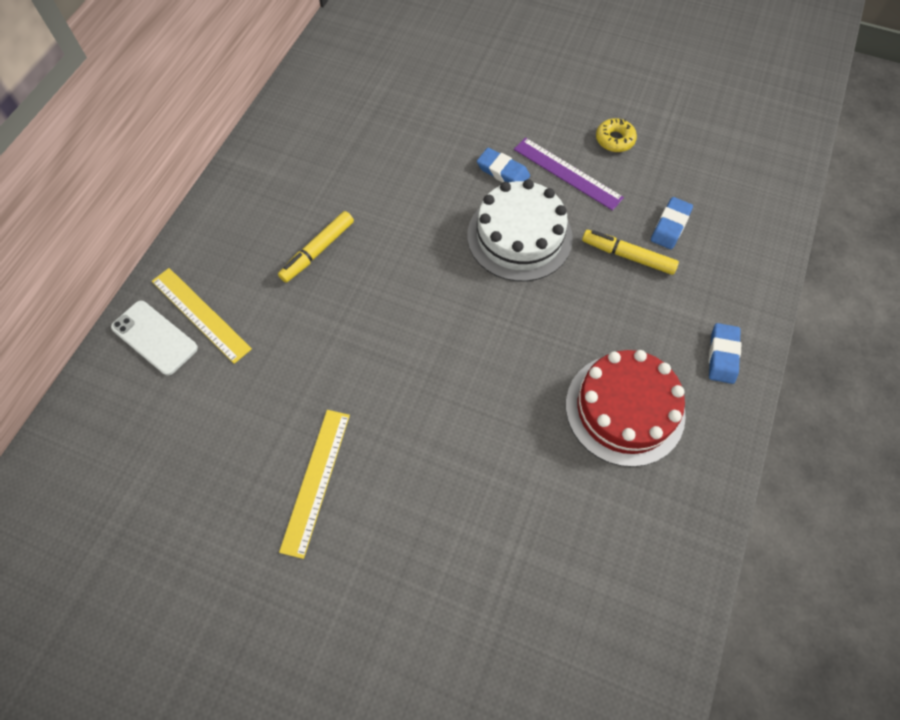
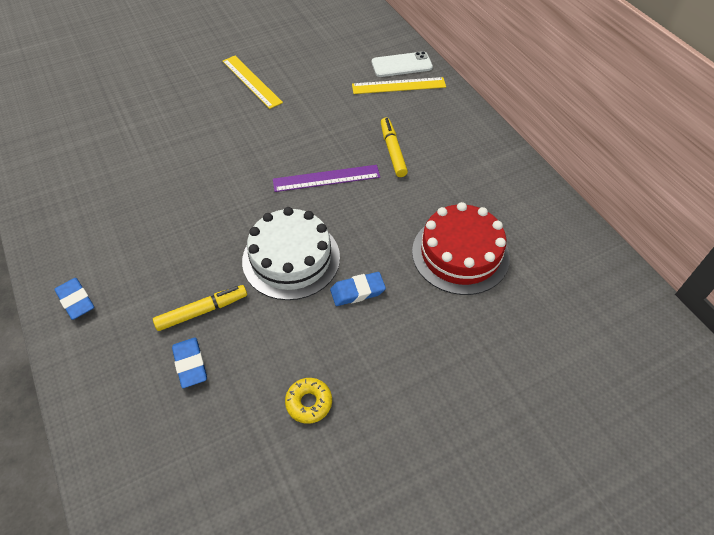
camera: 130 degrees right, 10 degrees down
(567, 173) = (312, 334): purple ruler -> purple ruler (326, 178)
(624, 409) = (120, 220): red cake -> red cake (460, 254)

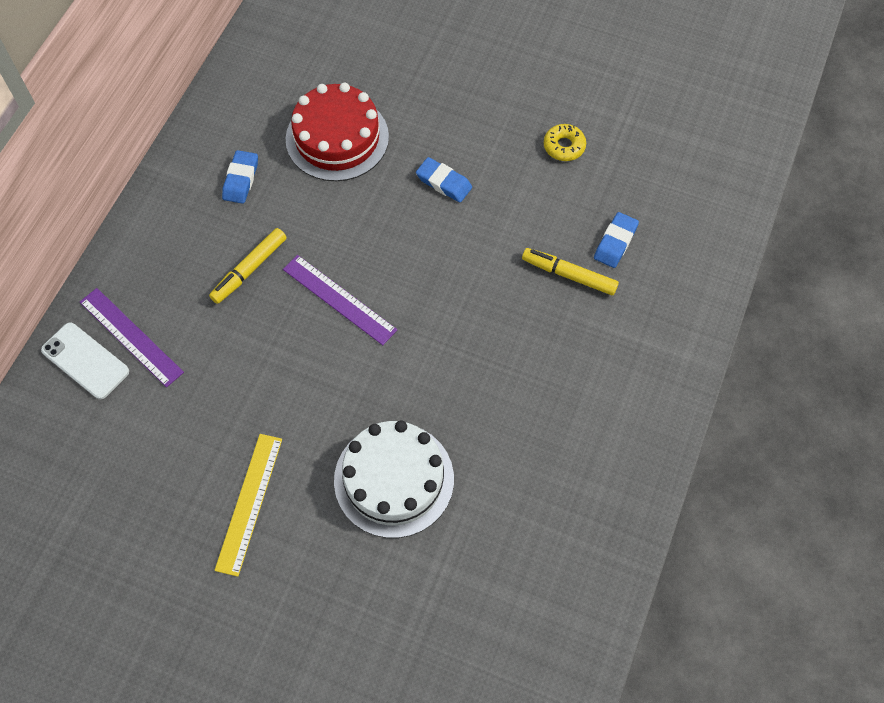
camera: 130 degrees left, 10 degrees up
(76, 301) = (657, 379): blue eraser -> blue eraser (241, 179)
(291, 258) = (458, 254): white cake -> white cake (394, 479)
(398, 86) = (131, 337): yellow ruler -> purple ruler

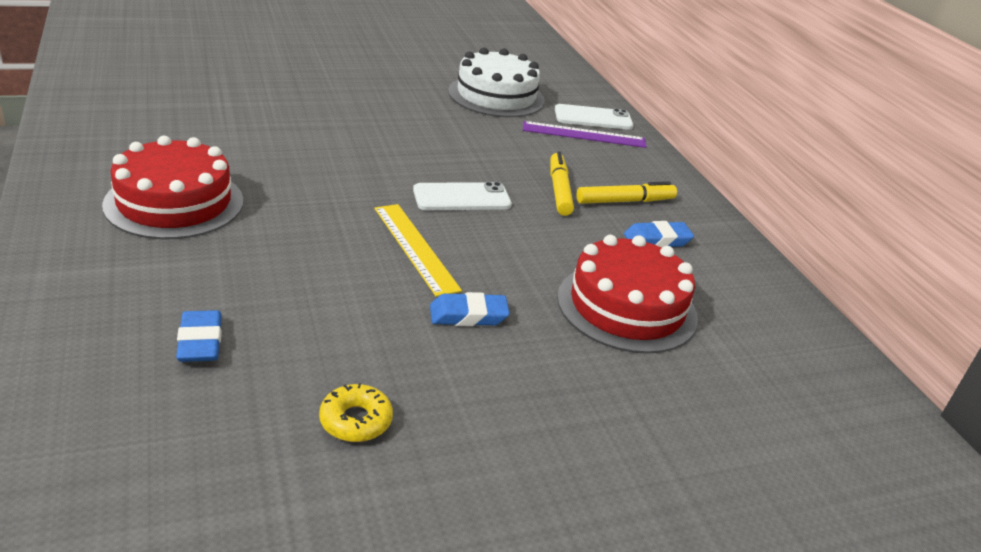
camera: 135 degrees right, 30 degrees down
(241, 179) = (657, 240): blue eraser -> blue eraser turned 75 degrees counterclockwise
(249, 503) = (395, 96): yellow ruler -> yellow ruler (415, 248)
(339, 299) = (462, 198): purple ruler -> white phone
(394, 479) = (300, 127): white cake -> white cake (496, 96)
(566, 401) = (174, 203): none -> red cake
(569, 275) = (241, 290): yellow marker -> yellow marker (625, 201)

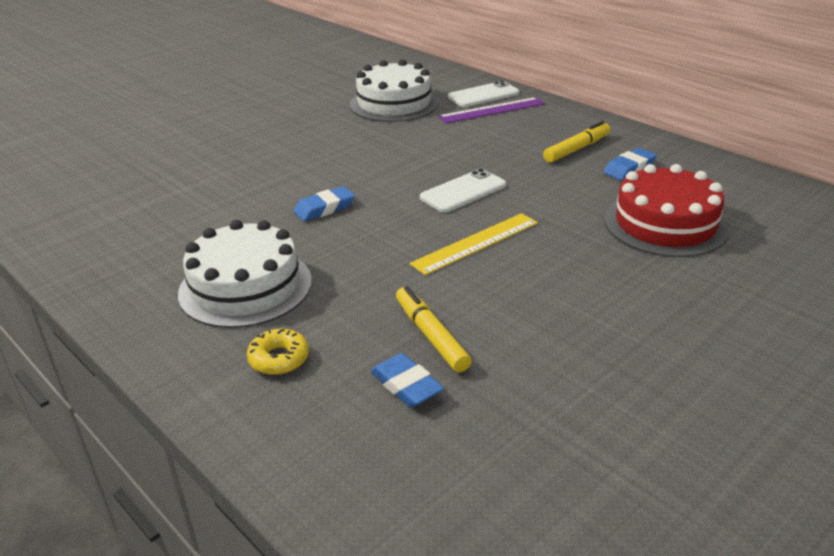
camera: 20 degrees left, 0 degrees up
(174, 203) = (245, 287): red cake -> white cake
(356, 421) = (589, 388): yellow donut -> yellow donut (279, 359)
(415, 248) = (476, 243): yellow ruler -> yellow ruler turned 75 degrees counterclockwise
(468, 315) = (572, 276): blue eraser -> blue eraser (324, 208)
(559, 190) = (524, 158): yellow marker -> yellow marker (431, 335)

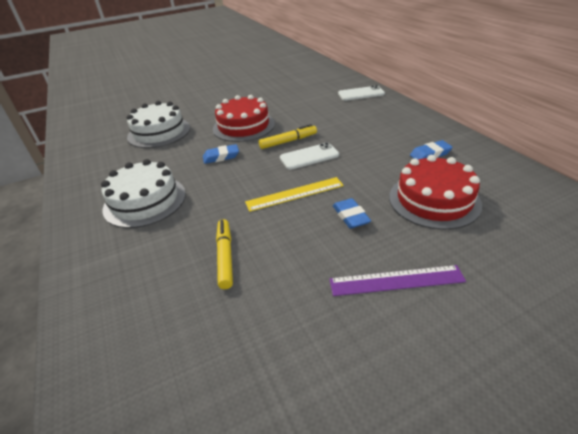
camera: 20 degrees right, 5 degrees up
(279, 359) = (129, 254): yellow donut -> none
(328, 160) = (243, 126): none -> red cake
(394, 103) = (303, 94): white cake -> white cake (159, 132)
(406, 385) = (187, 291): blue eraser -> blue eraser (351, 216)
(492, 110) = (360, 104): purple ruler -> purple ruler (396, 280)
(576, 149) = (401, 136): yellow marker -> yellow marker (288, 141)

